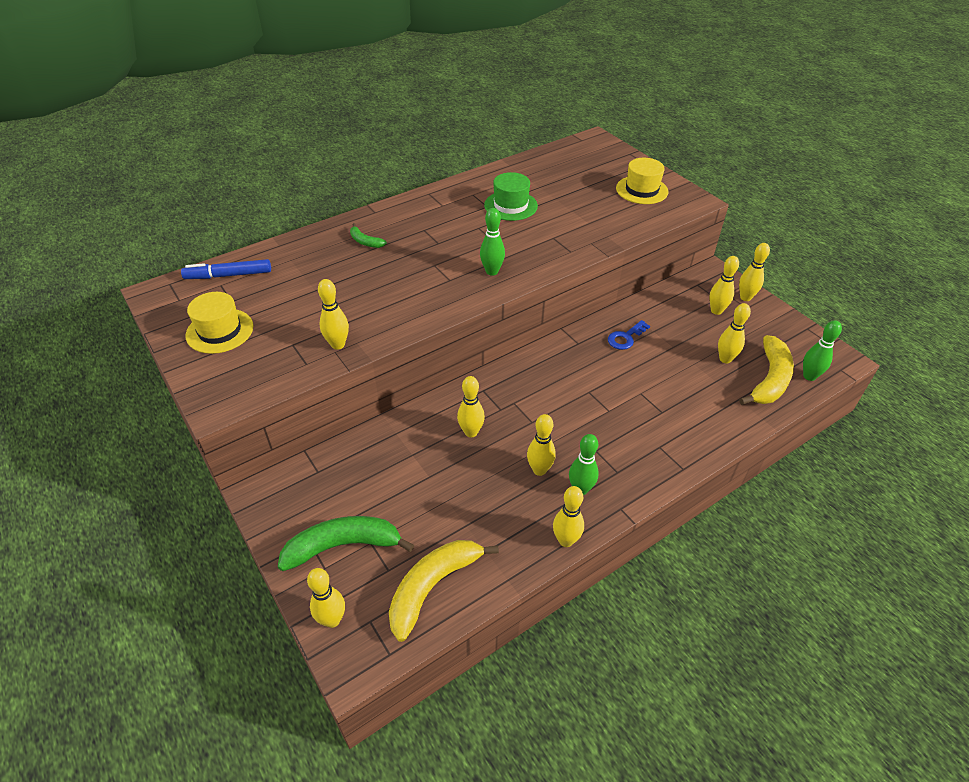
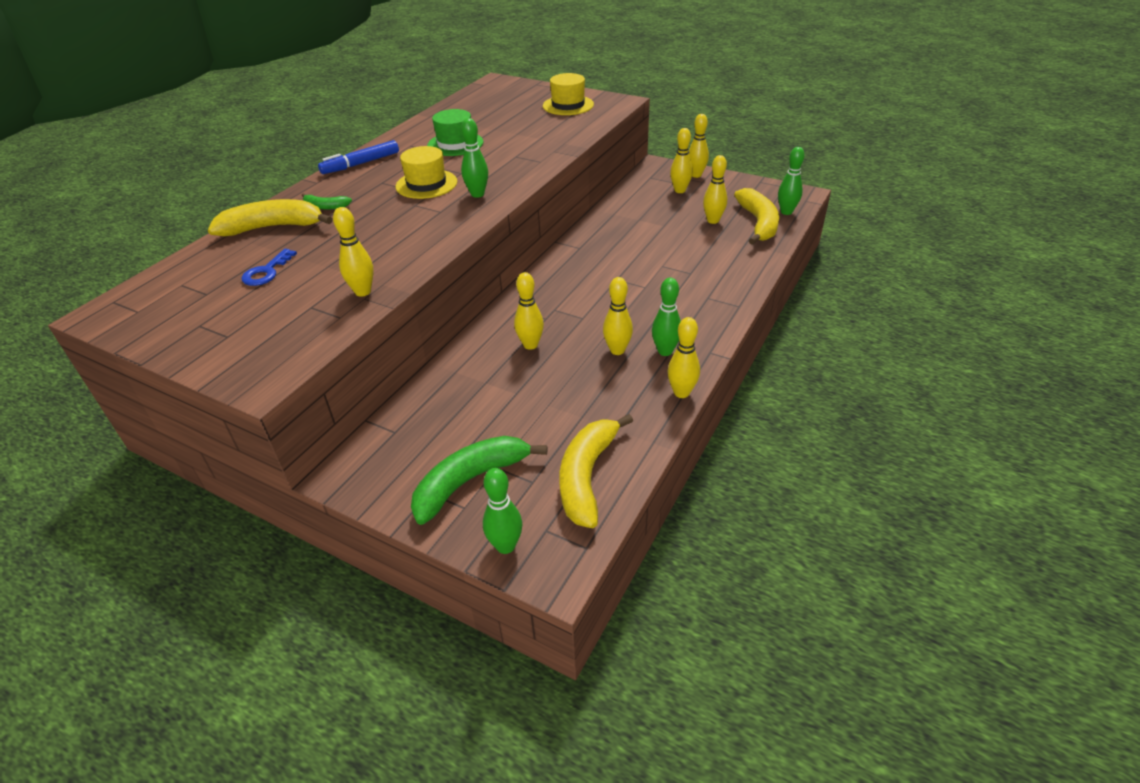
camera: 25 degrees left, 5 degrees down
(220, 331) = (213, 321): yellow hat -> yellow hat (426, 184)
(228, 275) = (185, 274): blue marker -> blue marker (361, 164)
(315, 250) = (273, 227): none -> yellow banana
(332, 620) = (505, 546): yellow bowling pin -> green bowling pin
(625, 338) = (618, 231): blue key -> blue key (266, 272)

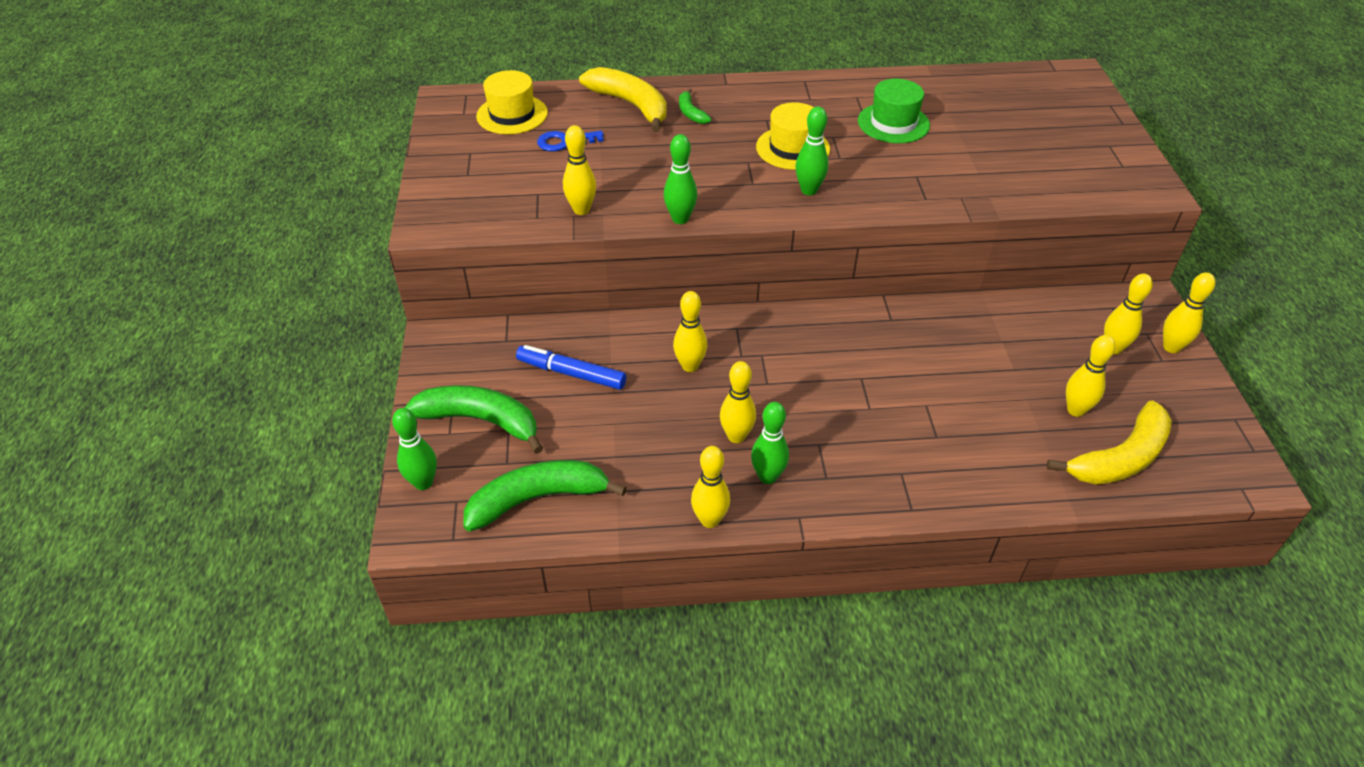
camera: 55 degrees right, 5 degrees up
(361, 164) = (786, 89): blue marker -> blue marker (571, 374)
(568, 105) = (1087, 155): yellow hat -> yellow hat (512, 114)
(587, 476) = (538, 499): yellow banana -> green banana
(786, 212) = (1184, 477): green bowling pin -> green bowling pin (680, 219)

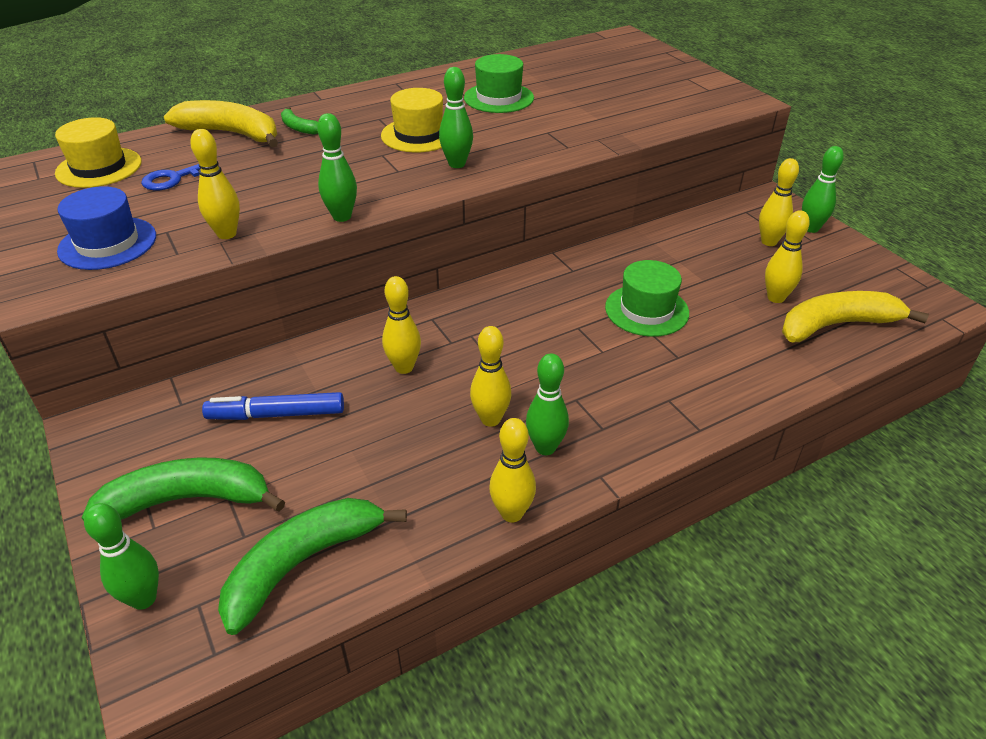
camera: 25 degrees left, 5 degrees down
(490, 193) = (107, 243): none -> blue hat
(936, 381) = (646, 310): none -> green hat
(1119, 458) = (837, 325): yellow banana -> yellow banana turned 135 degrees counterclockwise
(1171, 347) = (811, 228): yellow bowling pin -> green bowling pin

